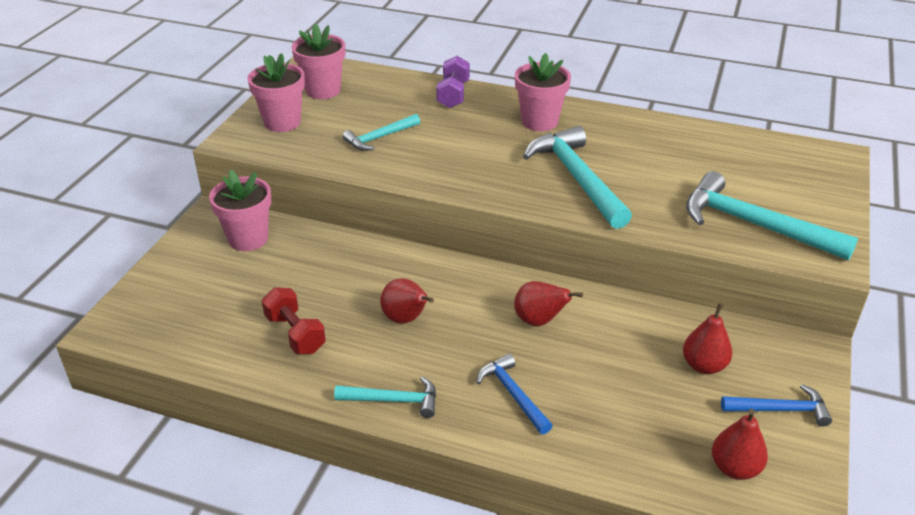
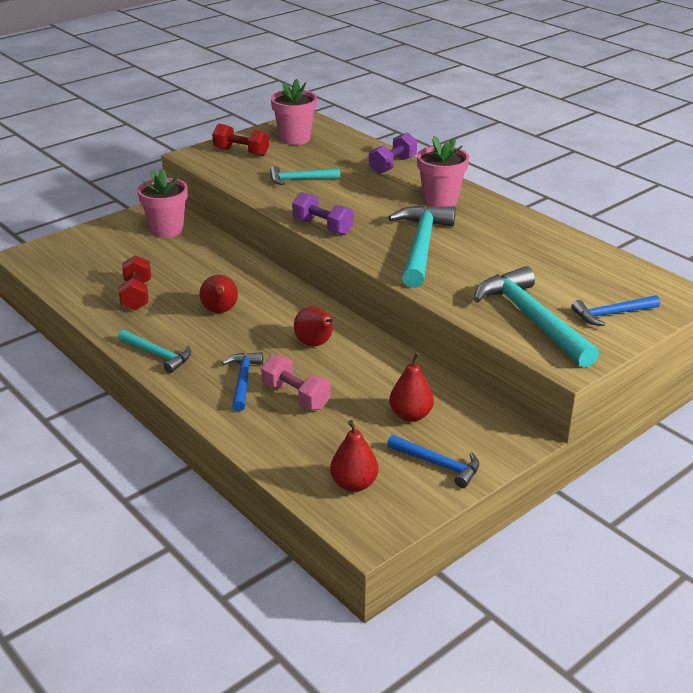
camera: 30 degrees right, 5 degrees down
(282, 122) = (241, 152): pink flower pot -> red dumbbell
(462, 187) = (322, 227): none -> purple dumbbell
(582, 390) = (296, 396): none -> pink dumbbell
(807, 195) = (611, 314): none -> blue hammer

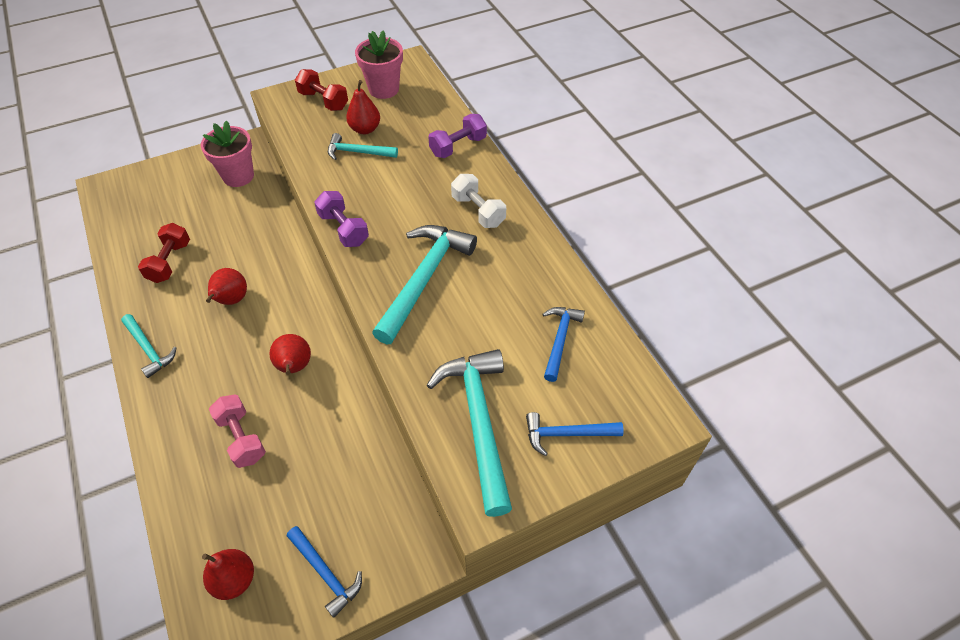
camera: 15 degrees right, 20 degrees up
(243, 380) = (205, 403): blue hammer -> blue hammer (560, 340)
(410, 415) = (334, 493): red pear -> red pear (365, 129)
(440, 201) = (478, 211): pink flower pot -> white dumbbell

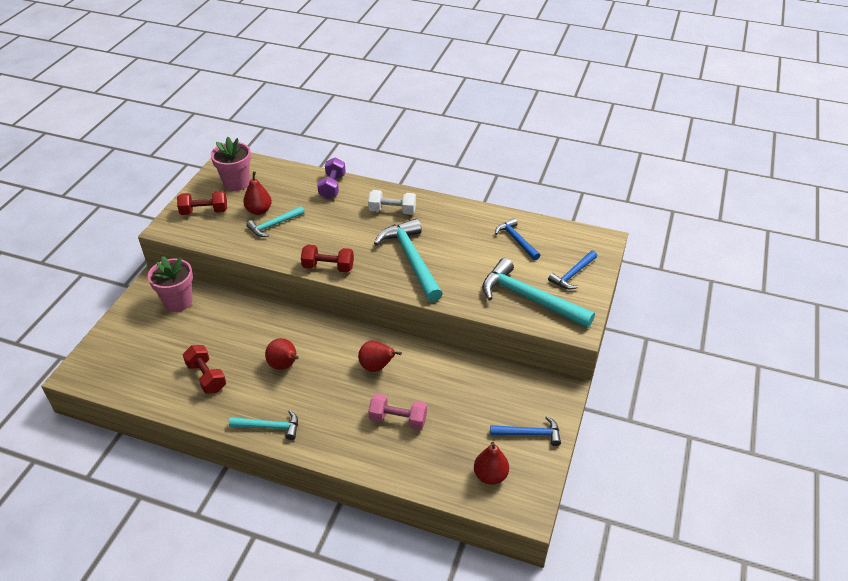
camera: 45 degrees left, 10 degrees down
(343, 229) = (328, 267): purple dumbbell -> red dumbbell

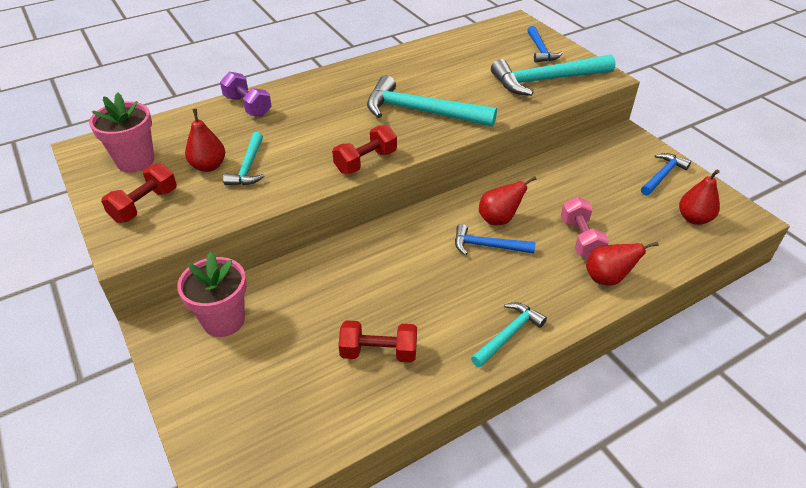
camera: 50 degrees left, 0 degrees up
(284, 365) = (429, 281): red pear -> red pear (607, 278)
(392, 211) = (338, 91): white dumbbell -> none
(398, 419) = (580, 239): pink dumbbell -> pink dumbbell turned 60 degrees counterclockwise
(516, 240) = (466, 53): blue hammer -> blue hammer (487, 246)

